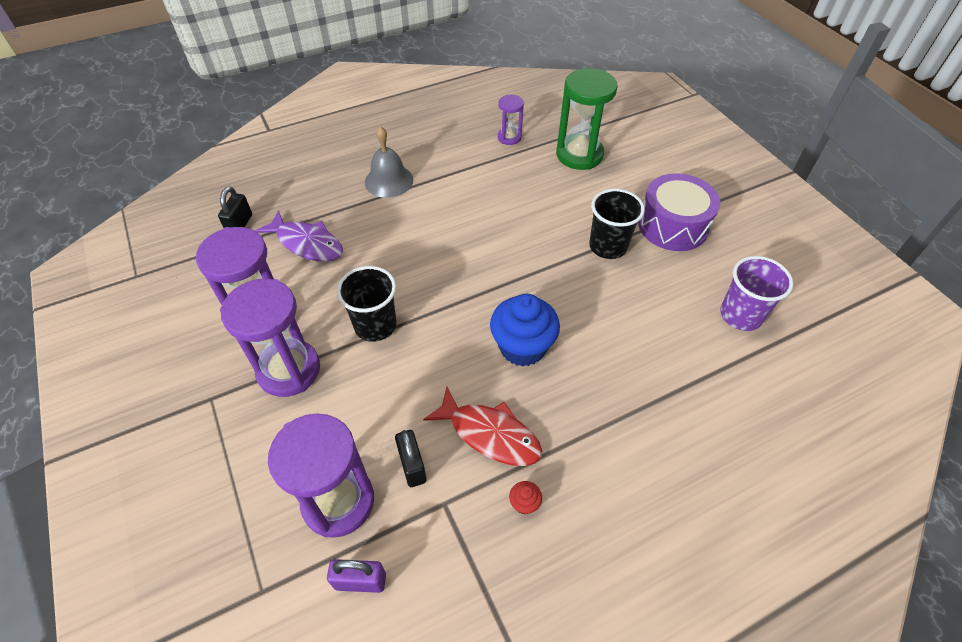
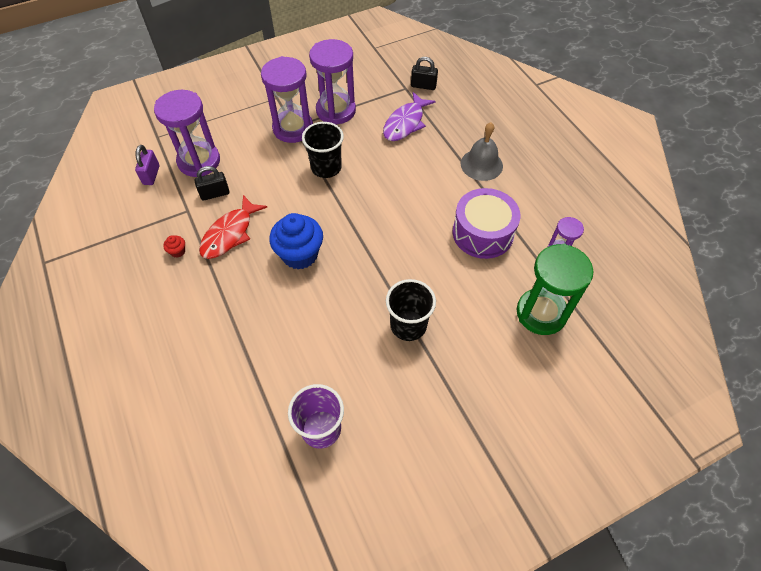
camera: 90 degrees right, 5 degrees up
(672, 225) = (439, 389): purple drum -> purple drum (482, 233)

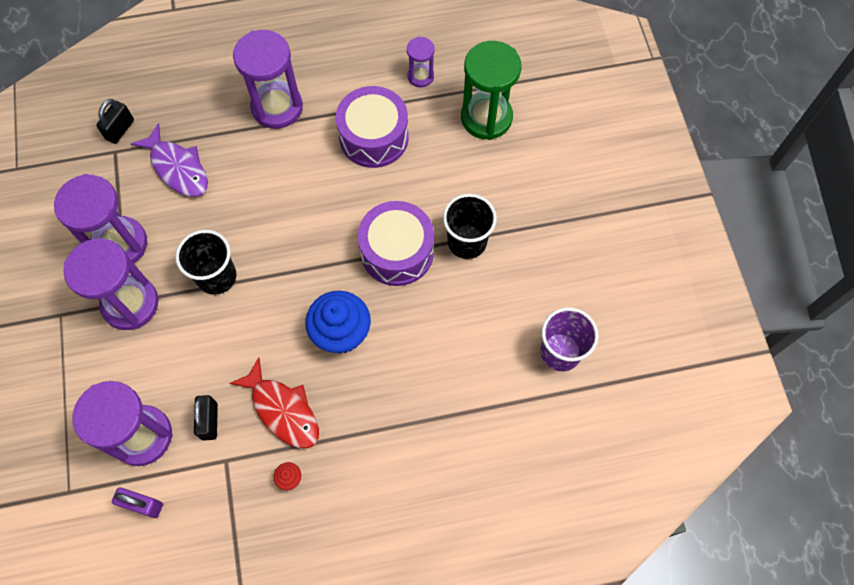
camera: 75 degrees left, 10 degrees up
(382, 275) = (397, 252): none -> purple drum
(481, 164) = (277, 107): grey bell -> purple hourglass

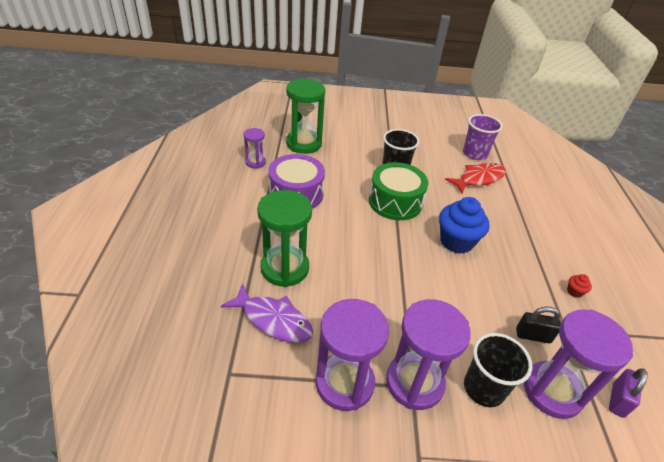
camera: 80 degrees left, 25 degrees down
(120, 130) = (204, 364): black padlock -> none
(178, 168) = (273, 320): purple fish -> purple fish turned 60 degrees clockwise
(217, 277) = (396, 308): black cup -> black cup (483, 388)
(246, 159) = (285, 268): none -> green hourglass
(277, 107) = (241, 240): purple hourglass -> none
(283, 410) = (519, 286): red fish -> red fish (479, 179)
(397, 252) = (395, 202): purple drum -> green drum

